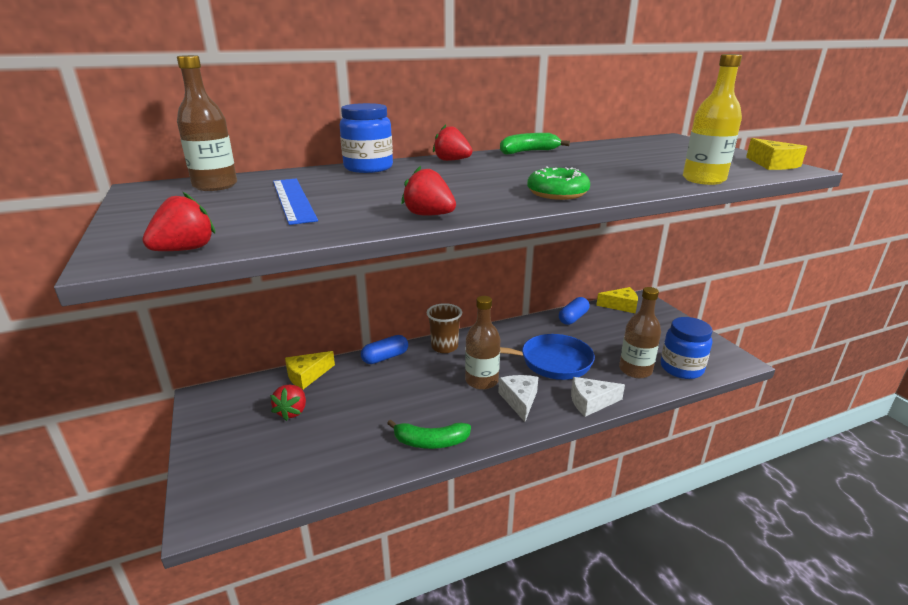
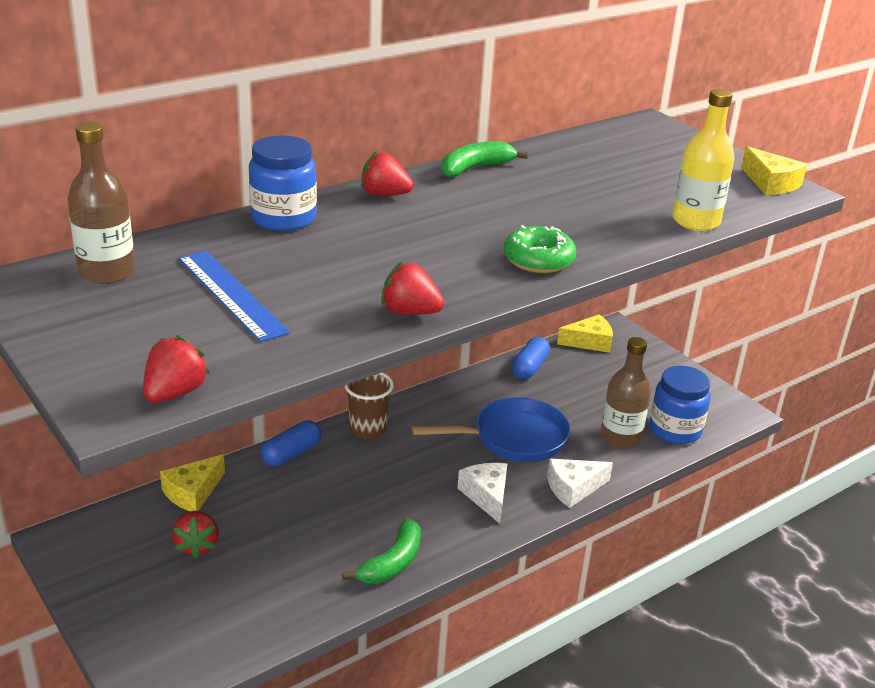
camera: 15 degrees left, 5 degrees up
(430, 442) = (392, 563): green banana -> green banana turned 45 degrees counterclockwise
(481, 381) = (432, 474): brown bottle -> none

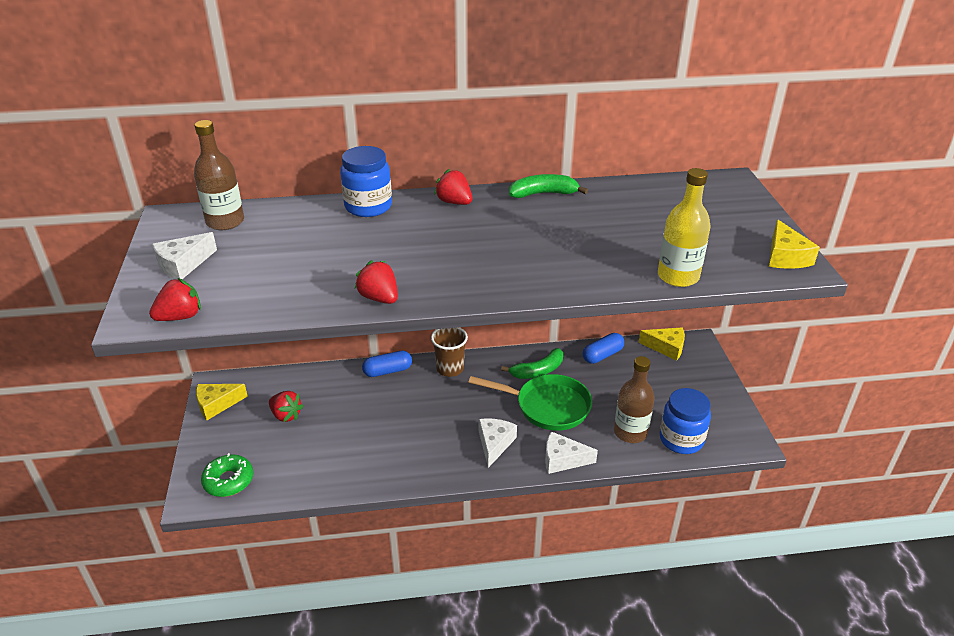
camera: 30 degrees right, 5 degrees up
(105, 333) = (183, 264): none -> white cheese
(193, 492) = (309, 378): yellow cheese -> yellow cheese (217, 404)
(197, 545) = (286, 415): red strawberry -> red strawberry turned 75 degrees counterclockwise
(231, 294) = (281, 255): blue ruler -> none
(392, 563) = (394, 470): green banana -> green banana (538, 371)
(513, 438) = (548, 406): blue pan -> green pan
(538, 260) = (513, 279): green donut -> green donut (228, 481)

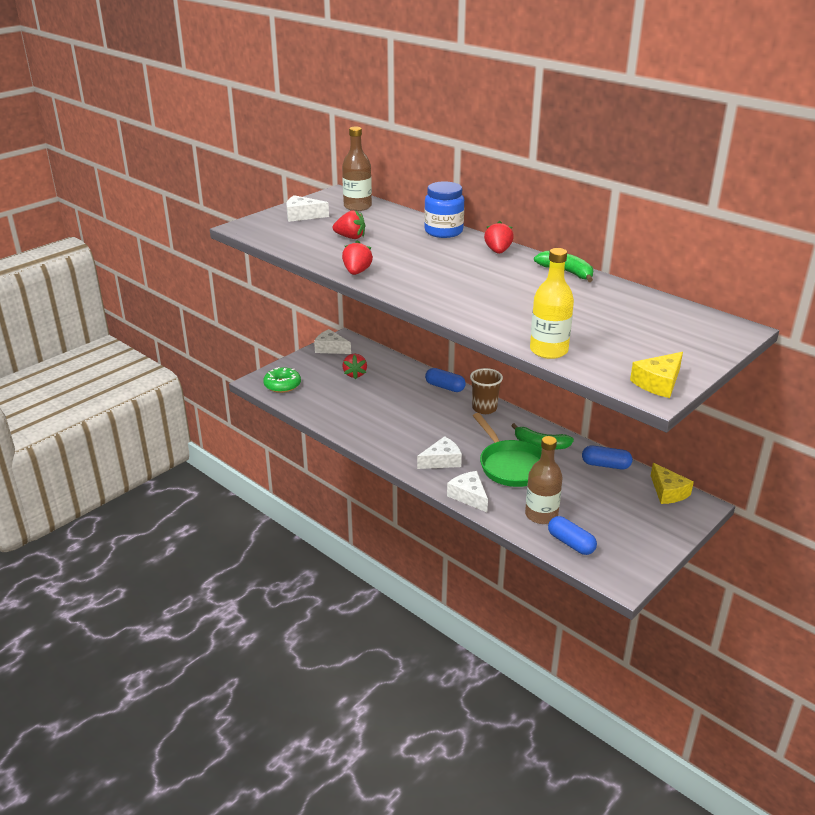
camera: 50 degrees right, 5 degrees down
(180, 317) = (259, 235): red strawberry -> red strawberry (350, 237)
(217, 404) = (330, 348): yellow cheese -> white cheese
(681, 439) = (571, 543): blue jar -> blue capsule

